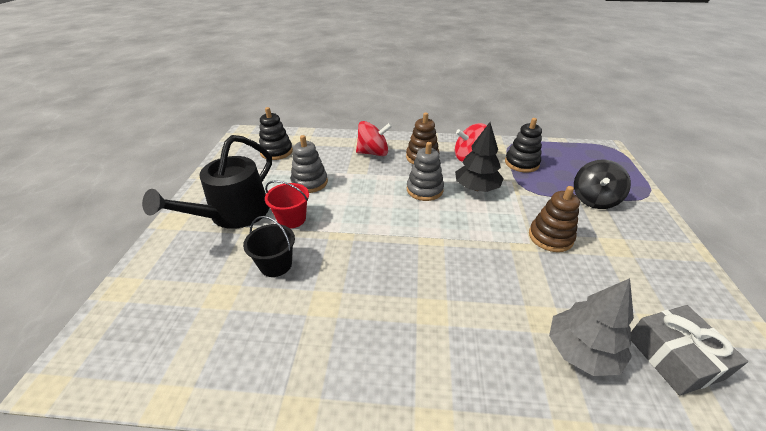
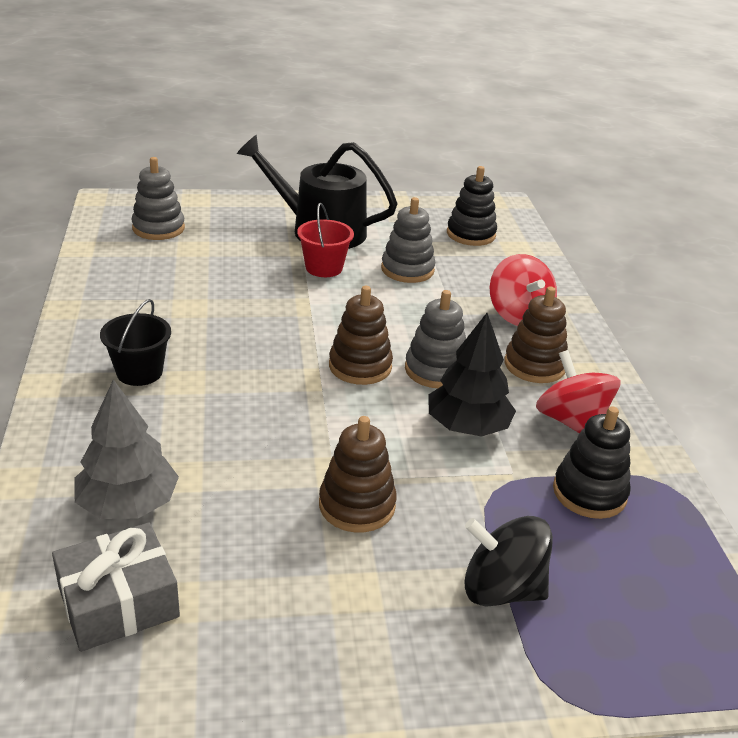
camera: 75 degrees right, 5 degrees down
(165, 322) = (158, 228): none -> grey stacking toy
(276, 265) = (242, 270): black bucket -> black bucket (139, 372)
(419, 218) = (360, 366): none -> brown stacking toy

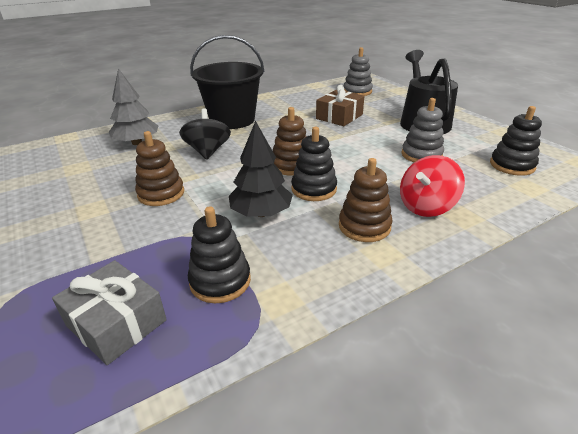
camera: 70 degrees right, 0 degrees up
(118, 602) = (74, 157): grey gift -> grey gift (116, 322)
(139, 372) = (232, 120): black bucket -> black bucket, size x1.94
(238, 277) = (339, 116): none -> brown gift
(324, 268) = (382, 132): red bucket -> none
(435, 370) = (314, 189): grey stacking toy -> black stacking toy
(501, 589) = (102, 258): black spinning top -> black spinning top (208, 151)
(571, 421) = (305, 257): red spinning top -> none

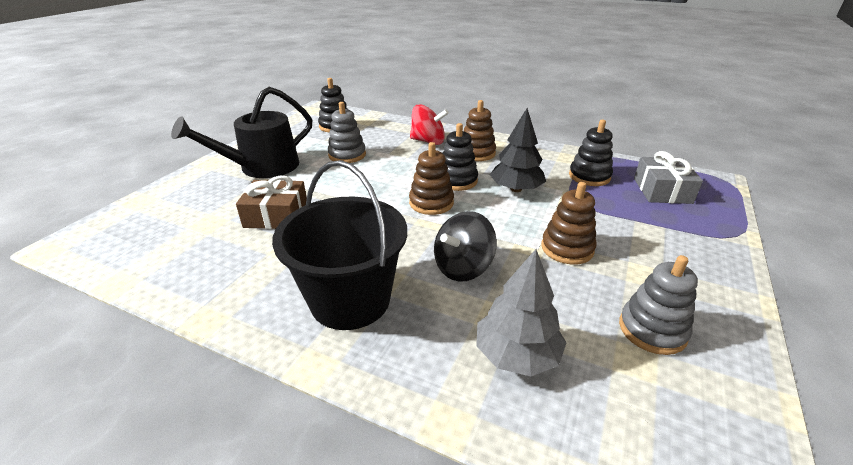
camera: 125 degrees left, 0 degrees up
(357, 91) = (154, 231): grey stacking toy -> grey stacking toy (652, 330)

